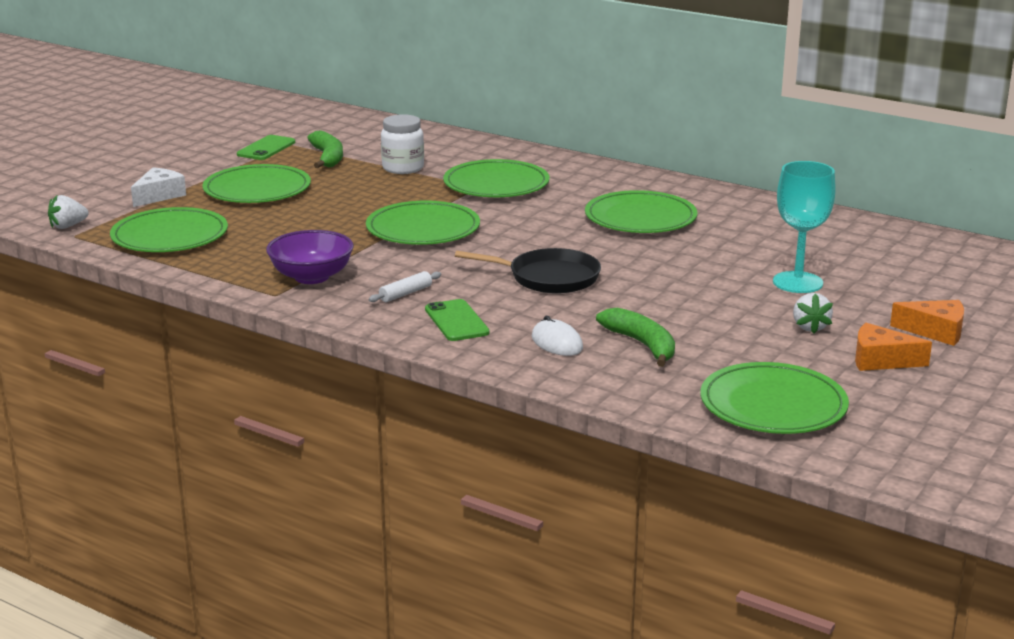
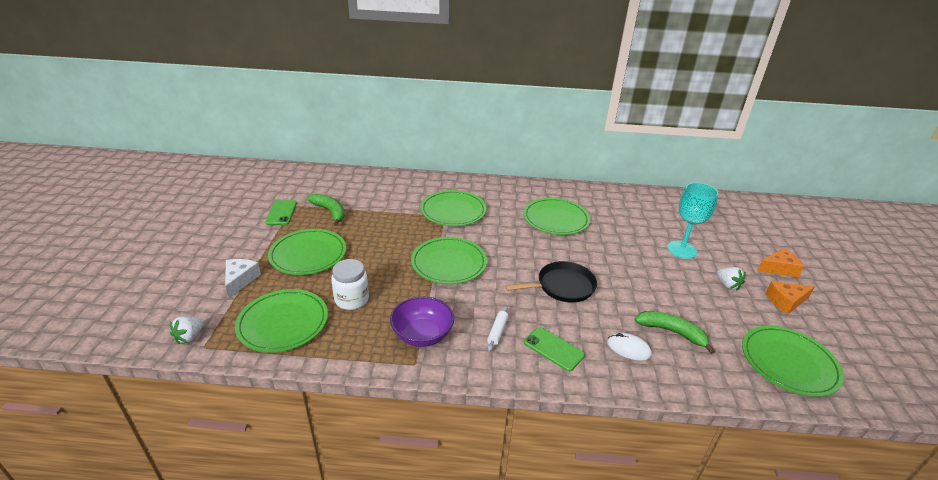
camera: 30 degrees left, 10 degrees up
(403, 168) = (386, 210): white jar -> white jar (352, 300)

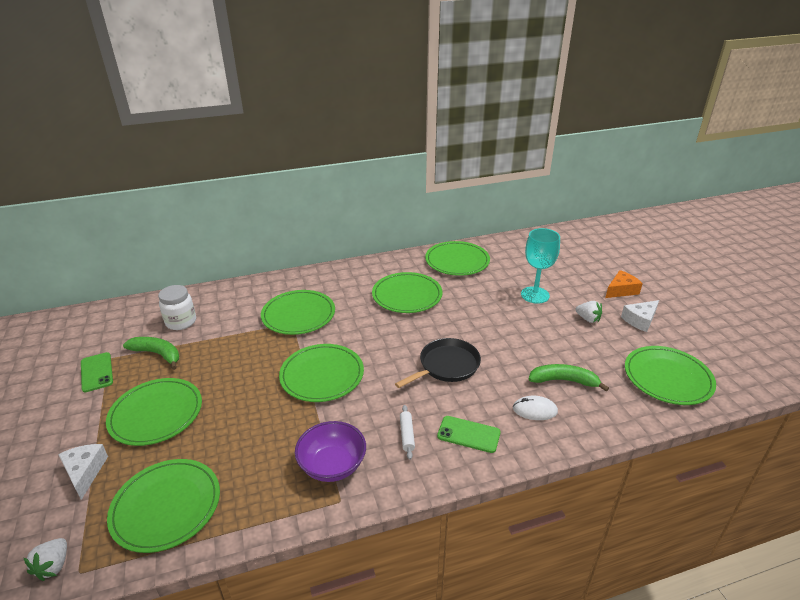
camera: 20 degrees left, 0 degrees up
(352, 300) = (235, 451): white jar -> white jar (181, 322)
(618, 202) = (457, 261): none -> green plate
(786, 301) = (640, 320): orange cheese -> white cheese

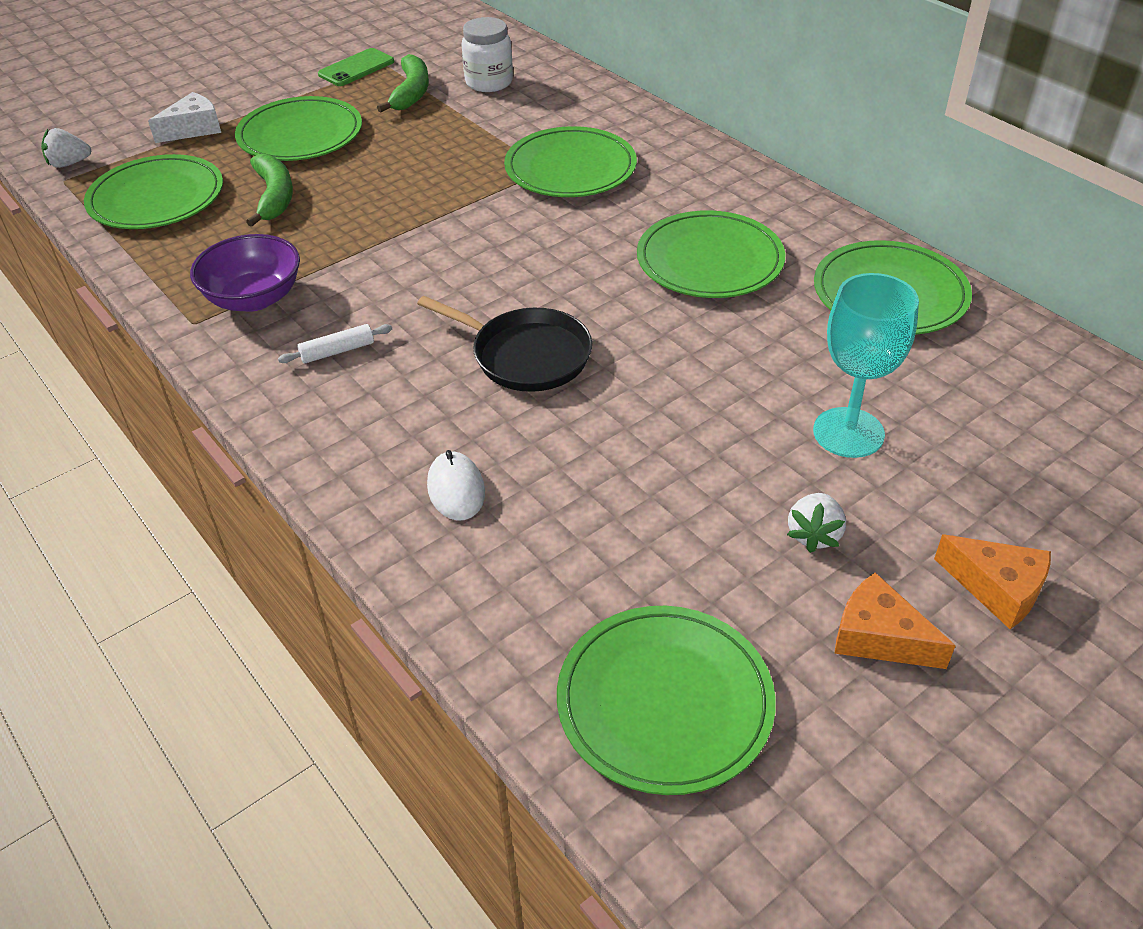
camera: 70 degrees right, 10 degrees up
(322, 375) = (435, 234): green plate -> none
(468, 434) = (362, 417): green phone -> none
(563, 381) = (562, 519): green banana -> green banana (274, 197)
(640, 320) = (879, 637): white cheese -> orange cheese

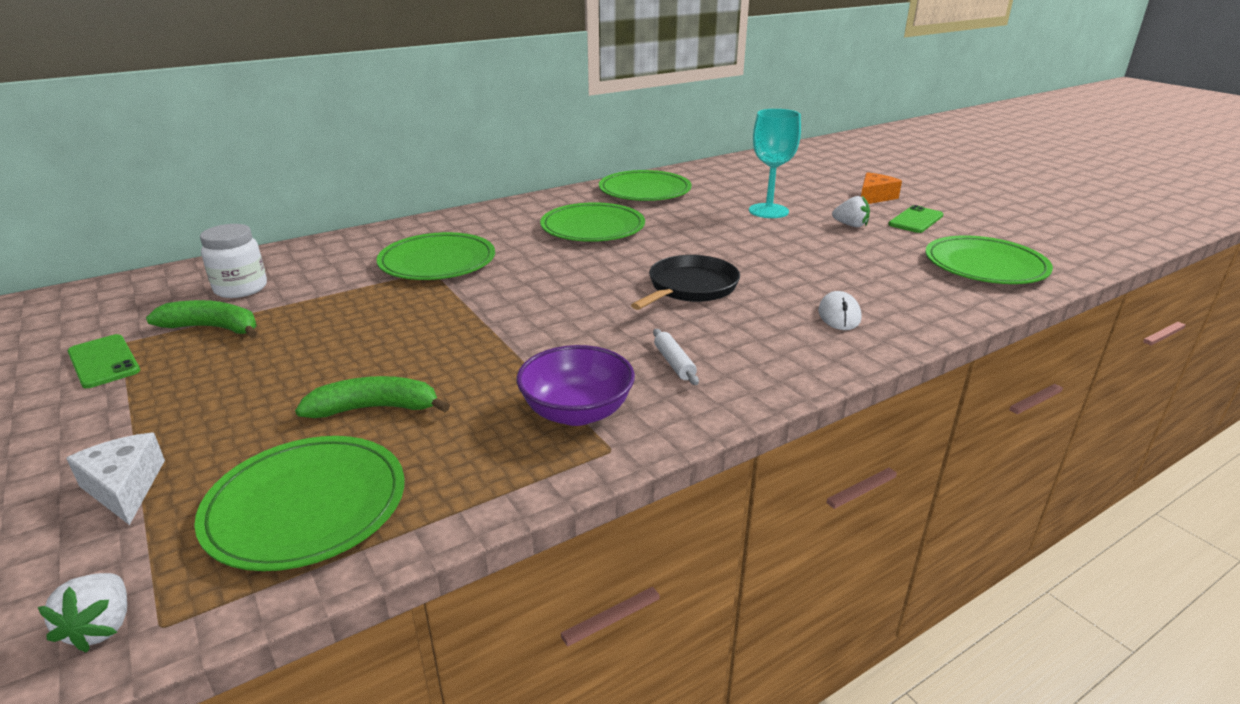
camera: 85 degrees left, 15 degrees down
(300, 135) = (239, 396): green plate -> none
(456, 489) = (839, 315): white mouse -> white mouse turned 75 degrees counterclockwise
(879, 637) = (915, 220): orange cheese -> green phone

